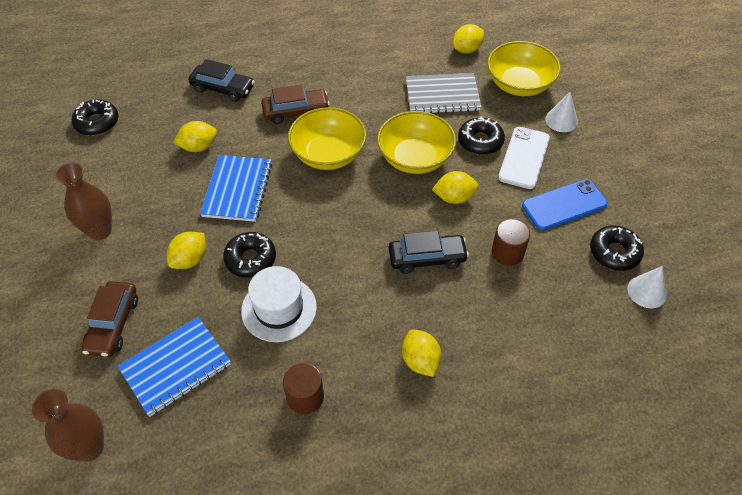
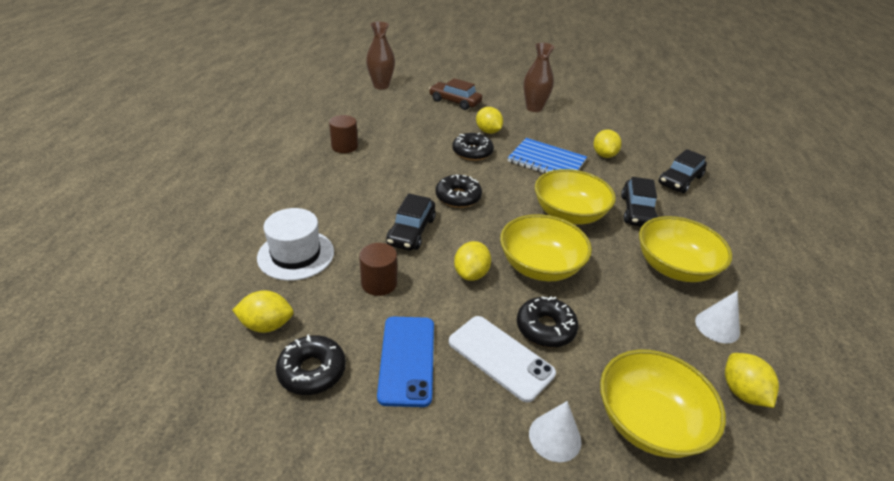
camera: 110 degrees right, 15 degrees down
(97, 123) = (646, 122): black donut -> black donut (458, 197)
(175, 367) = (407, 113): blue notebook -> none
(279, 309) = (420, 153): white hat -> white hat (296, 254)
(296, 111) = (637, 211): brown car -> black car
(363, 84) = (674, 267): none -> yellow bowl
(420, 361) = (323, 196): yellow lemon -> yellow lemon (267, 325)
(442, 95) = (640, 326): grey notebook -> none
(647, 291) = (244, 372): white cone -> white cone (717, 326)

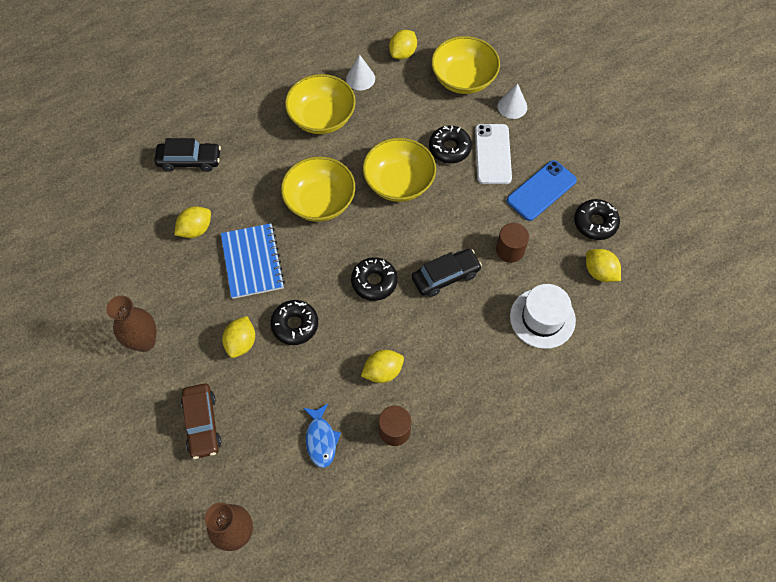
camera: 130 degrees left, 25 degrees up
(384, 124) = (321, 439): none -> blue fish
(471, 274) = (447, 211): yellow lemon -> yellow lemon (382, 371)
(637, 211) = (271, 165): black car -> none

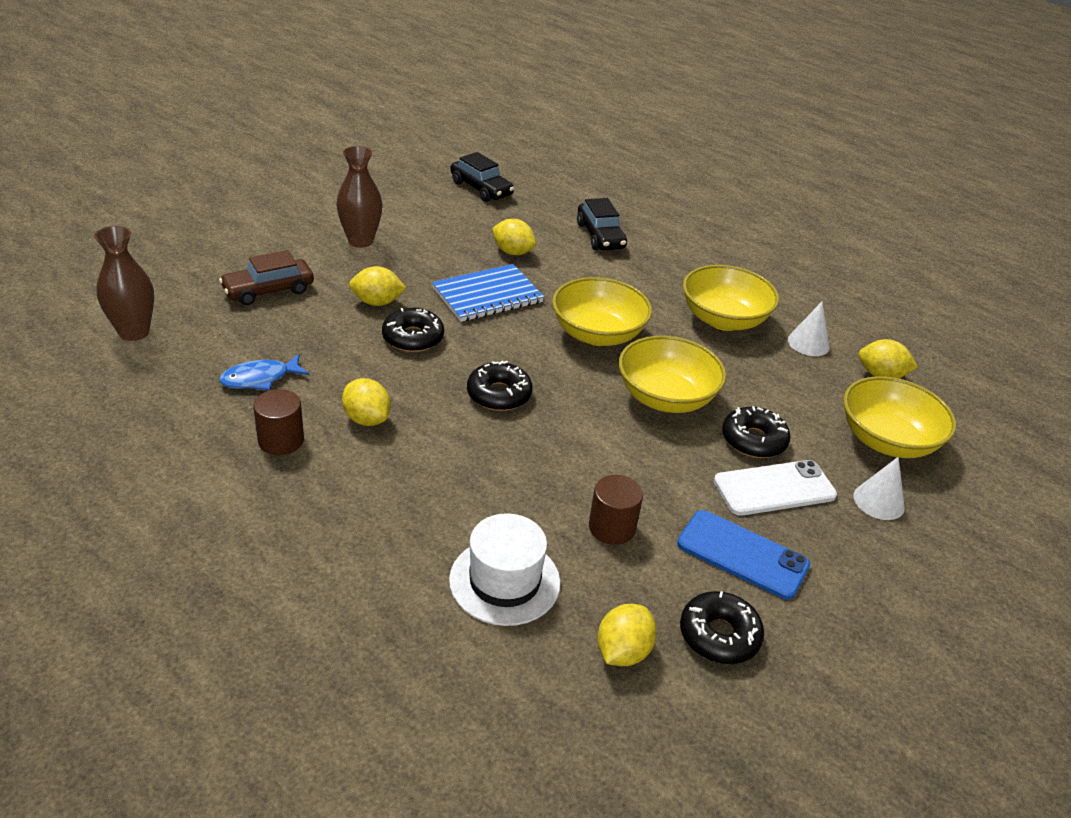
camera: 70 degrees right, 25 degrees down
(445, 276) = (535, 461): black car -> black car (481, 188)

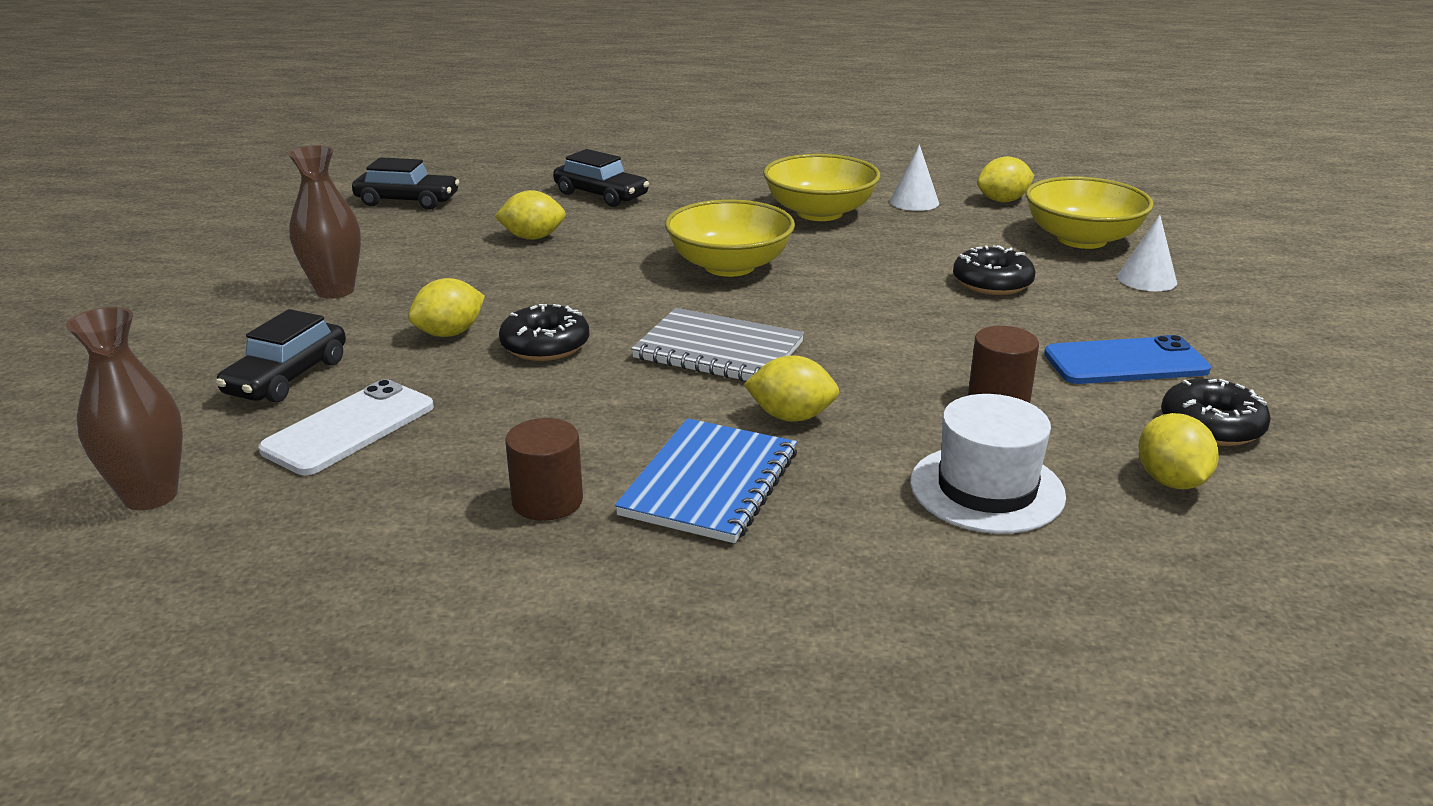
camera: 35 degrees left, 10 degrees down
(260, 379) = (419, 459): blue fish -> none
(268, 290) = (287, 377): brown car -> black car
(366, 419) = (615, 434): yellow lemon -> yellow lemon (791, 417)
(487, 295) = (566, 280): blue notebook -> blue notebook (710, 483)
(499, 394) = (718, 350): black donut -> grey notebook
(665, 398) = (871, 285): yellow bowl -> none
(774, 488) = (1065, 307): white phone -> white phone (349, 428)

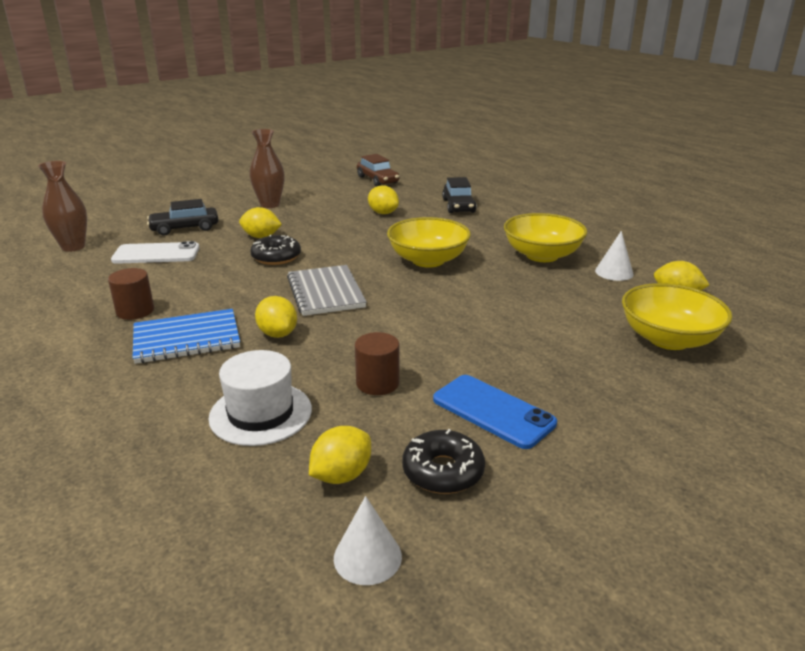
camera: 50 degrees right, 0 degrees up
(407, 201) = (377, 180): black car -> brown car
(992, 283) = (537, 332): black donut -> none
(1147, 279) = (646, 382): white cone -> white cone (367, 557)

